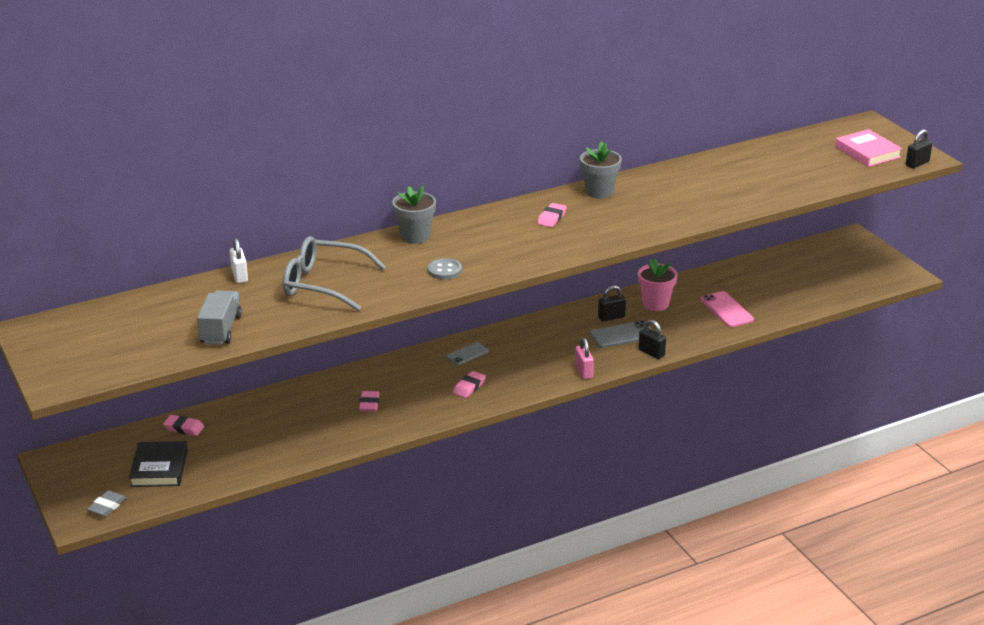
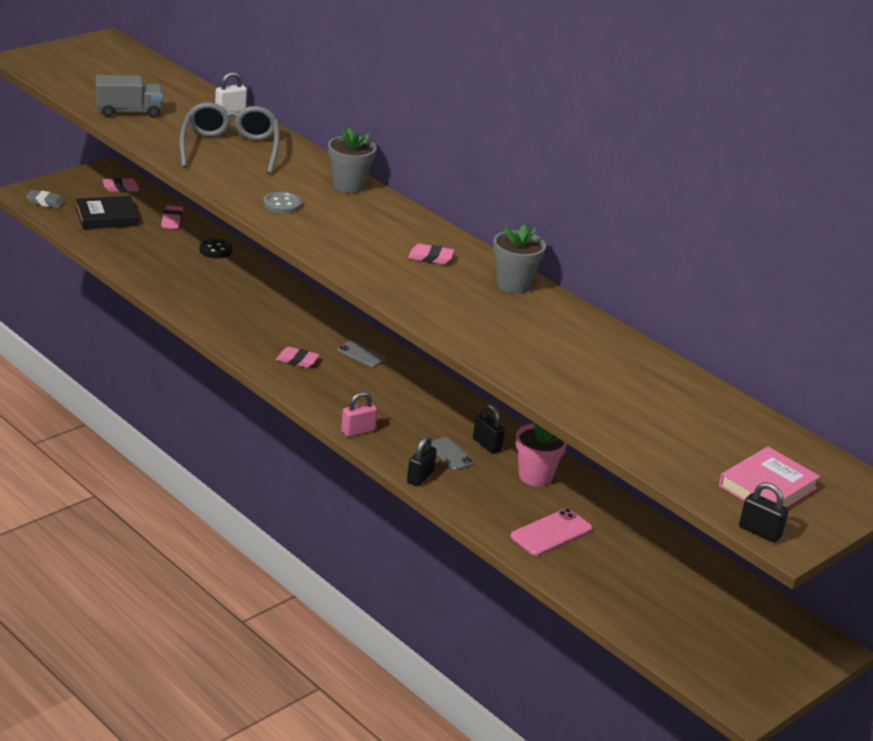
camera: 70 degrees right, 0 degrees up
(256, 408) = (215, 250): none -> black button
(369, 404) = (244, 307): pink eraser -> pink eraser (120, 188)
(622, 335) = (450, 454): grey phone -> grey phone, size x0.66

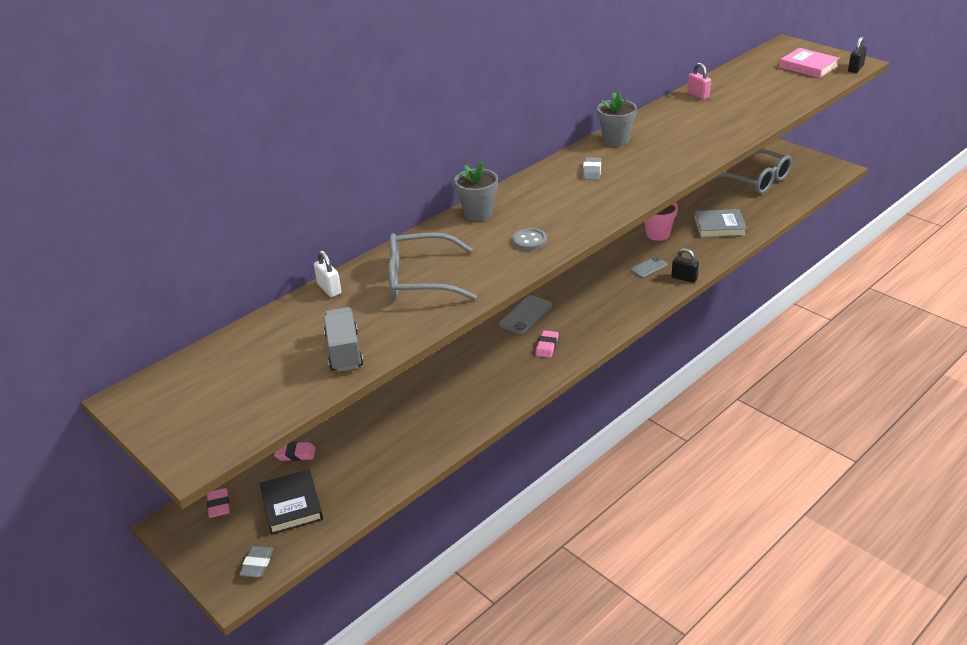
camera: 85 degrees left, 5 degrees up
(215, 250) = (358, 415): black button -> none
(358, 431) = (638, 308): pink padlock -> pink padlock (698, 95)
(361, 355) = (525, 315): grey phone -> grey phone, size x1.51
(430, 258) = (591, 171): pink eraser -> grey eraser
(487, 445) = (629, 254): black padlock -> none
(551, 533) = (719, 227): pink phone -> grey book
(698, 601) = (757, 180): none -> grey glasses

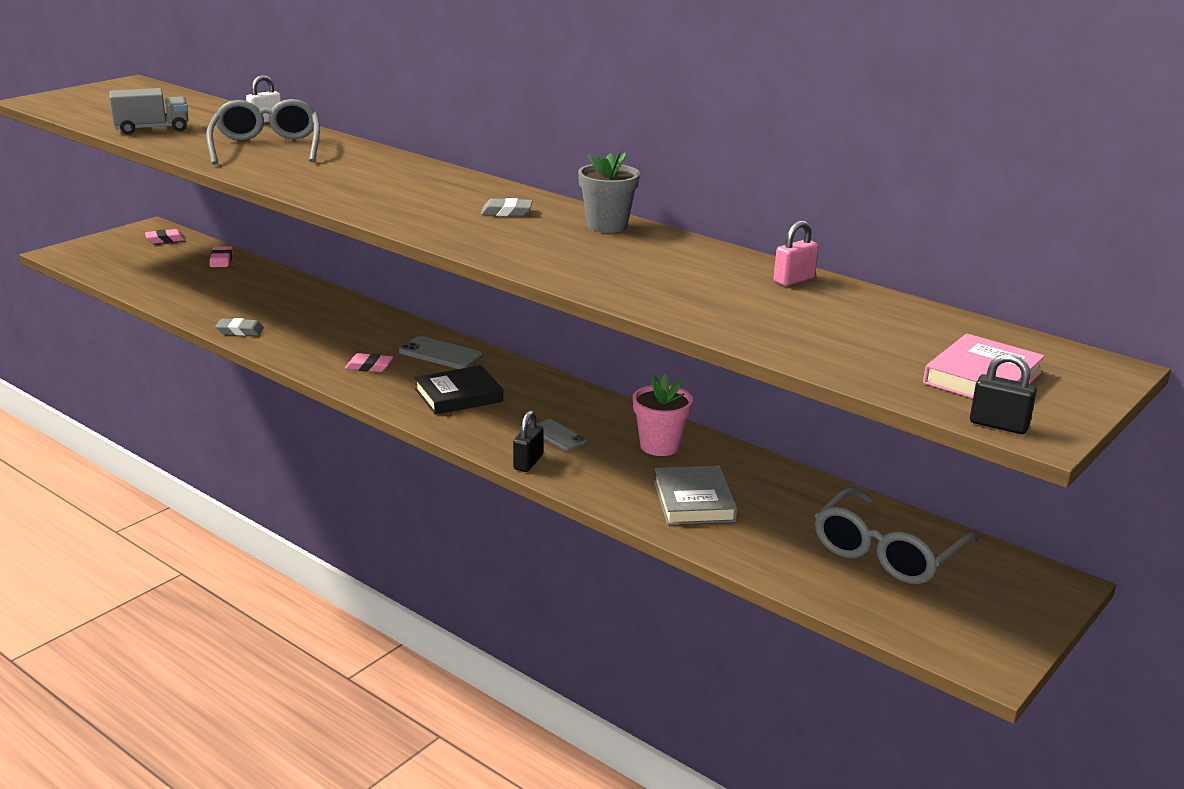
camera: 80 degrees right, 10 degrees down
(257, 564) = (82, 258): grey eraser -> grey eraser (240, 331)
(292, 505) = (150, 264): black book -> black book (458, 395)
(478, 213) = (403, 164): grey flower pot -> none
(529, 241) = (329, 184): grey button -> none

